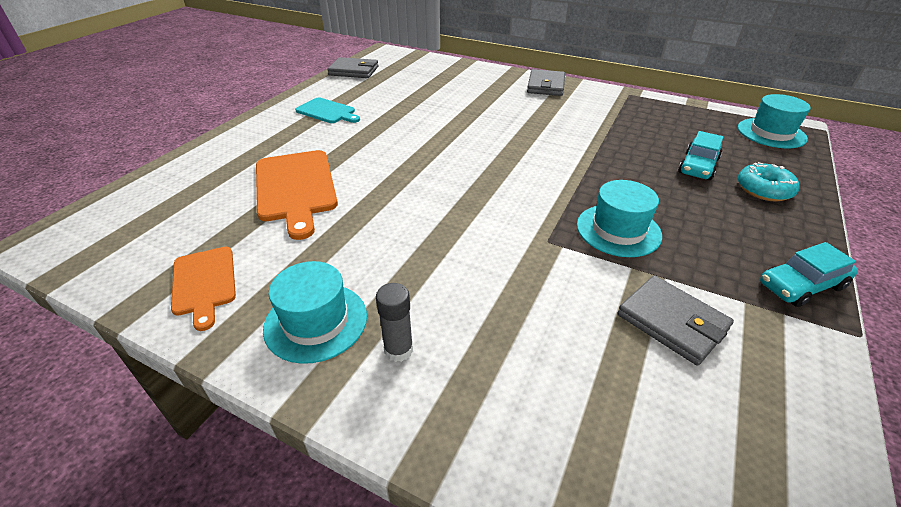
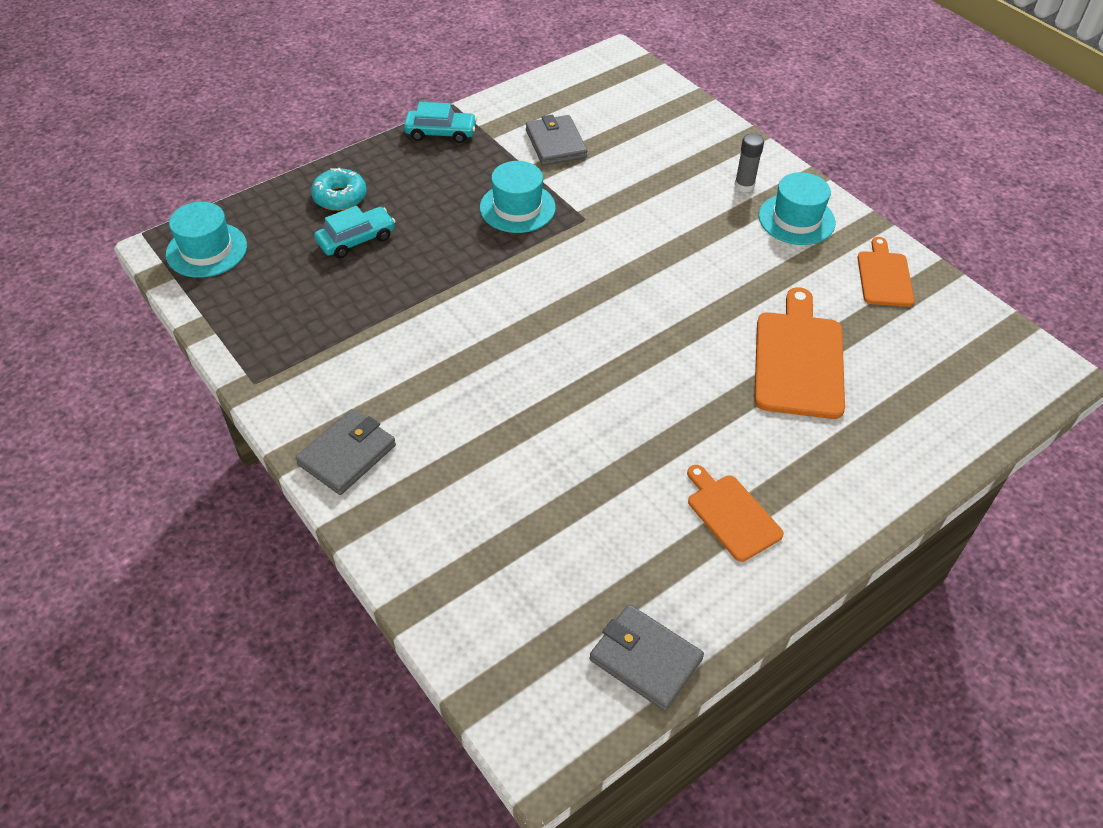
camera: 155 degrees left, 10 degrees up
(327, 111) = (731, 514): turquoise cutting board -> orange cutting board

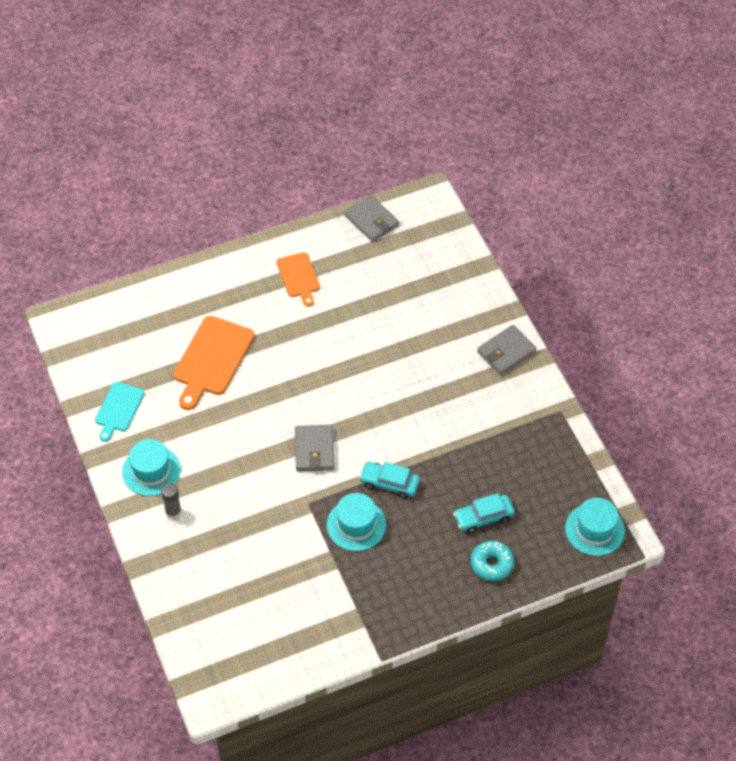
camera: 165 degrees left, 5 degrees up
(441, 133) = (399, 623): turquoise car -> turquoise car (389, 483)
(556, 144) = (305, 589): grey wallet -> grey wallet (314, 450)
(884, 276) = (118, 409): orange cutting board -> turquoise cutting board

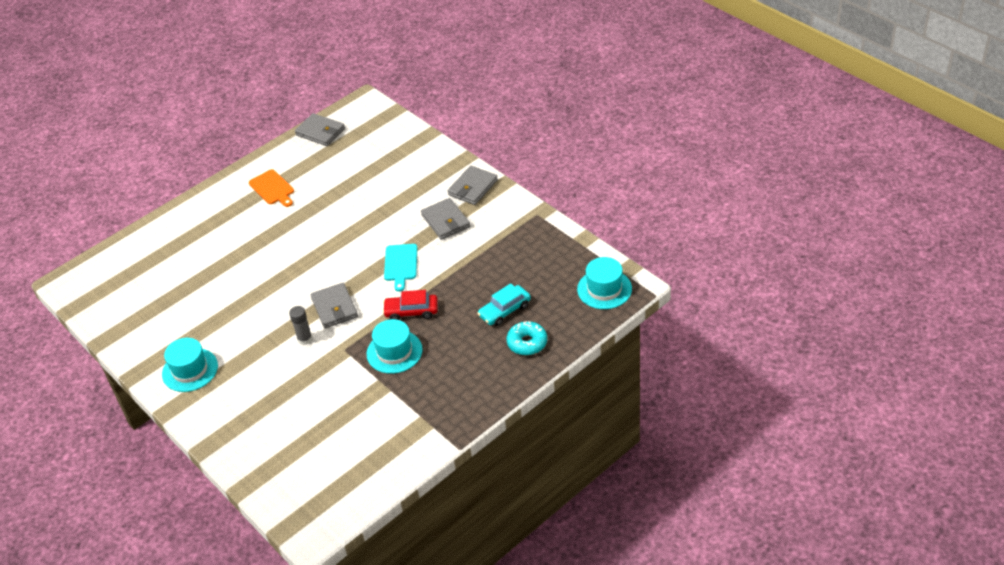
camera: 15 degrees left, 10 degrees down
(118, 409) = (143, 332): turquoise cutting board -> turquoise cutting board (400, 264)
(173, 512) = (222, 395): grey glue stick -> grey glue stick (305, 339)
(212, 359) = (217, 269): orange cutting board -> none
(389, 483) = (411, 311): turquoise car -> red car
(462, 384) = (445, 221): none -> grey wallet

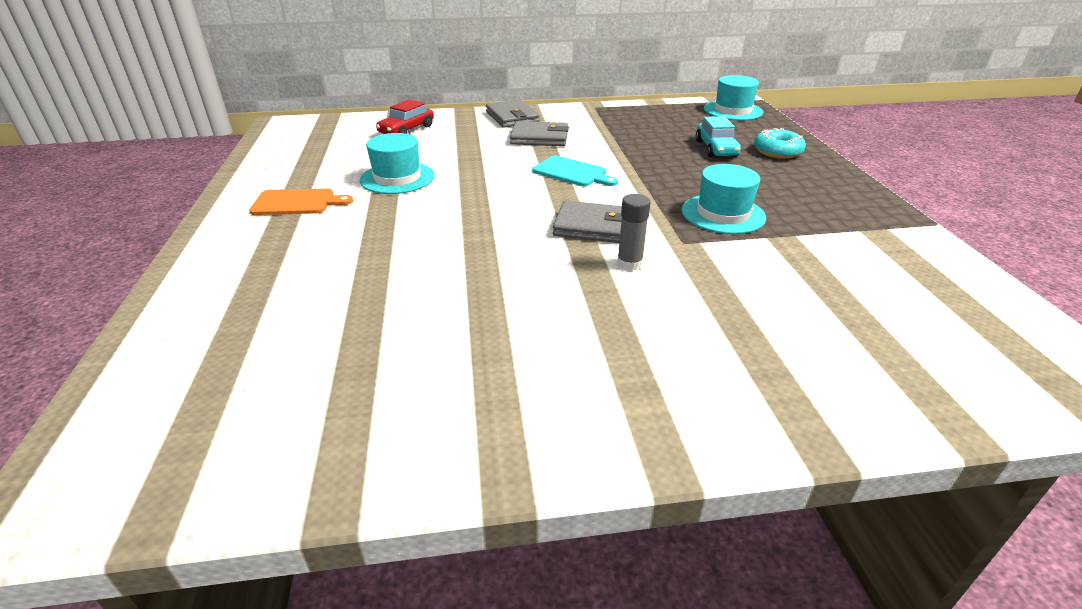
camera: 60 degrees left, 10 degrees down
(190, 370) = (578, 397): turquoise hat -> turquoise hat (397, 178)
(320, 132) = (270, 152): grey wallet -> none
(411, 311) = (661, 187): red car -> red car (406, 130)

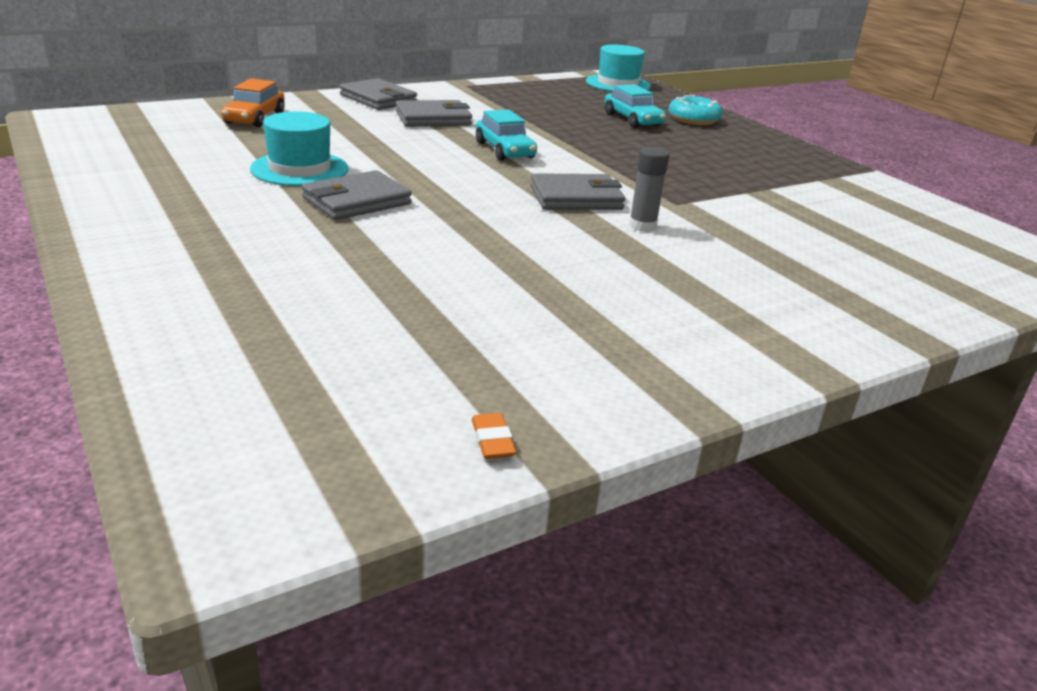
camera: 25 degrees left, 5 degrees down
(297, 202) = (192, 204): orange cutting board -> none
(302, 473) = (493, 441): none -> orange eraser
(406, 130) = (255, 118): red car -> orange car
(412, 211) = (356, 201): none -> grey wallet
(572, 172) = (504, 150): turquoise cutting board -> turquoise car
(723, 214) = (691, 176): turquoise hat -> none

